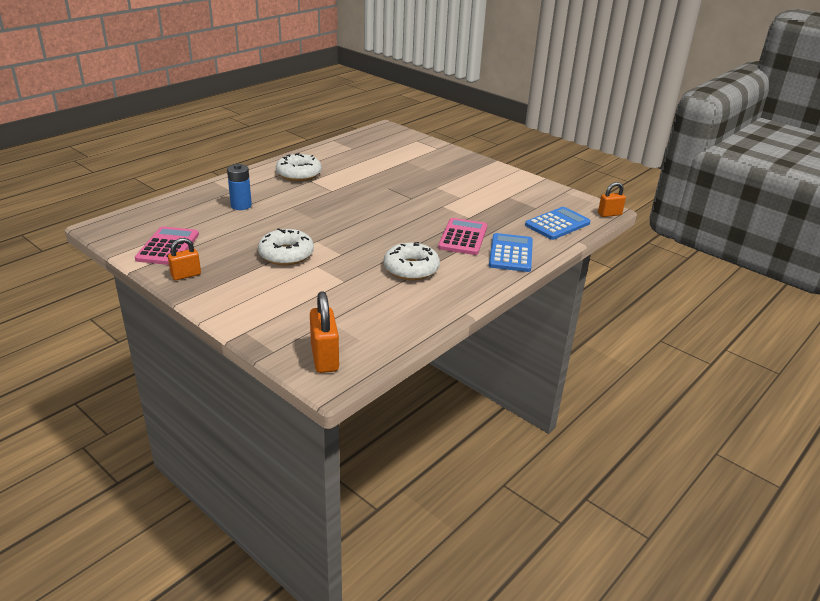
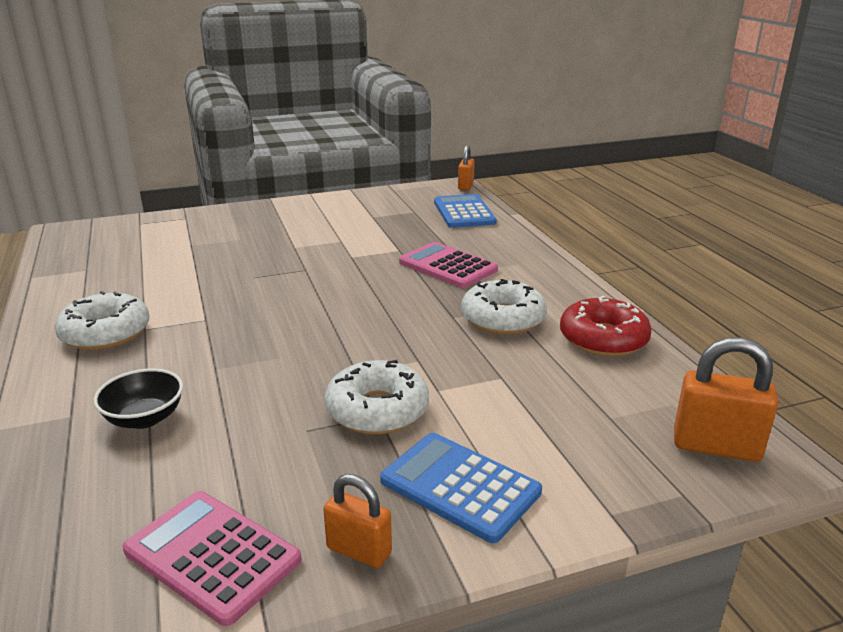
camera: 60 degrees left, 5 degrees down
(186, 275) = (359, 551): orange padlock -> orange padlock turned 60 degrees counterclockwise
(241, 205) = (144, 418): blue battery -> black bowl
(417, 306) = (603, 339): none -> red donut
(510, 253) = (510, 251): blue calculator -> blue calculator (460, 486)

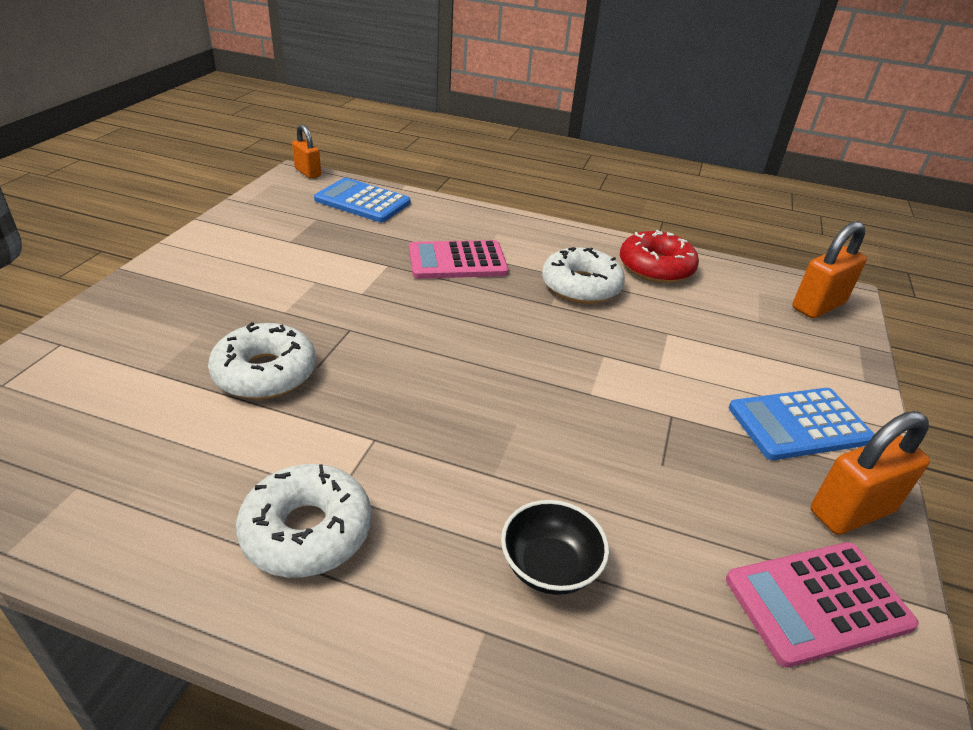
camera: 55 degrees left, 10 degrees up
(359, 551) = (851, 511): orange padlock -> orange padlock, size x1.56
(377, 410) = (664, 412): white donut -> white donut (265, 373)

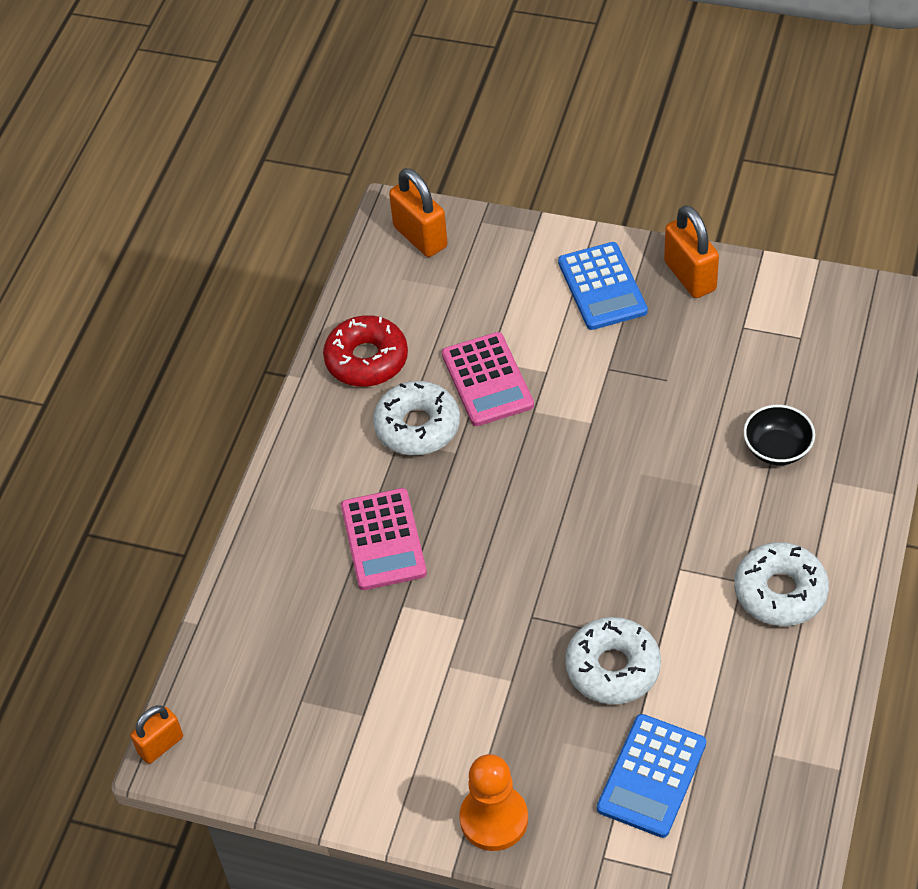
camera: 85 degrees left, 15 degrees up
(149, 289) = (494, 819): none -> orange pawn
(362, 201) = (245, 660): blue calculator -> blue calculator (652, 776)
(818, 602) = (771, 311): pink calculator -> pink calculator (487, 380)

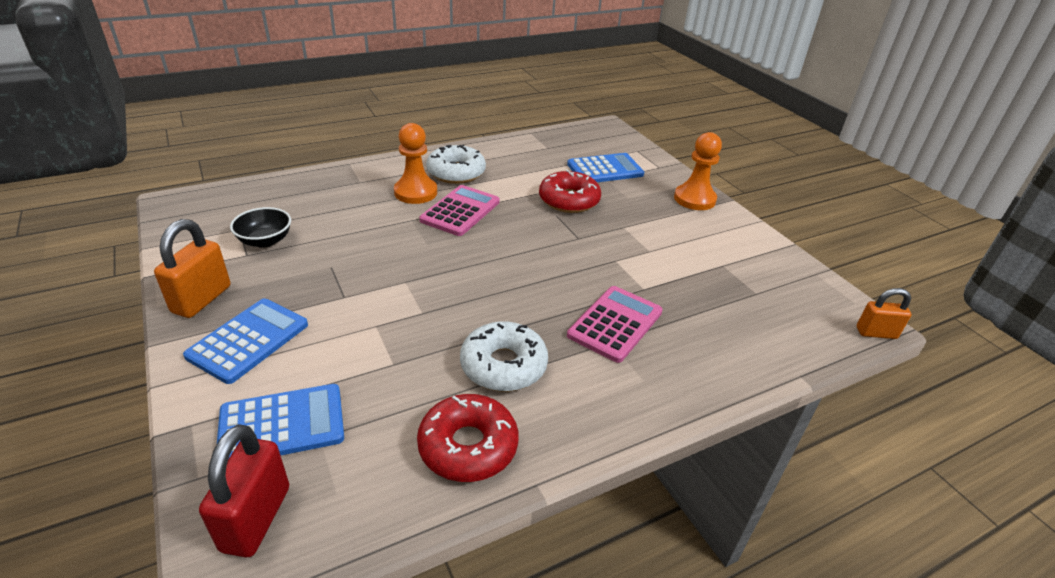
camera: 140 degrees left, 15 degrees down
(420, 237) = (256, 518): orange padlock -> red padlock
(487, 274) = (282, 424): none -> blue calculator
(487, 380) = (415, 352): pink calculator -> pink calculator (460, 211)
(612, 668) = (569, 200): white donut -> red donut
(760, 521) = (415, 192): none -> orange pawn
(777, 449) = (353, 205): black bowl -> black bowl (265, 241)

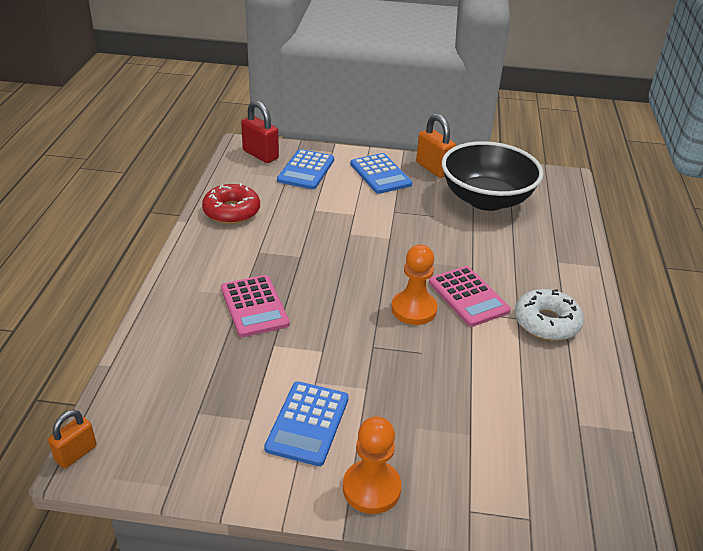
camera: 125 degrees right, 0 degrees up
(265, 241) = (486, 199): black bowl -> black bowl, size x2.26
(415, 192) = (519, 284): orange pawn -> orange pawn (414, 309)
(503, 365) = (271, 243): white donut -> none
(569, 200) = (441, 375): red donut -> none
(605, 169) = (492, 446): blue calculator -> blue calculator (308, 423)

